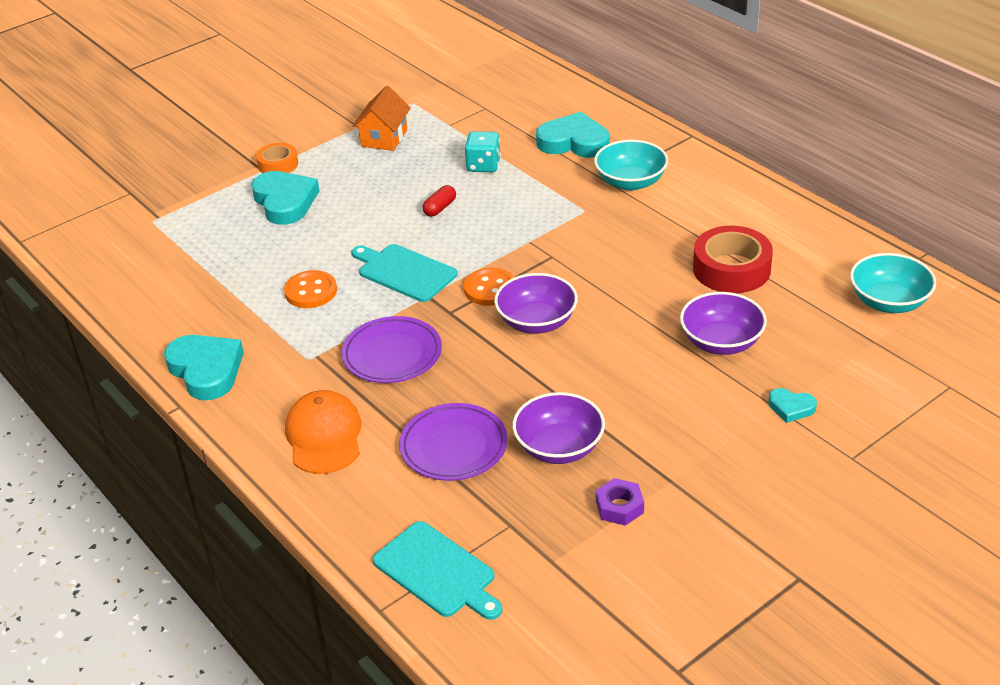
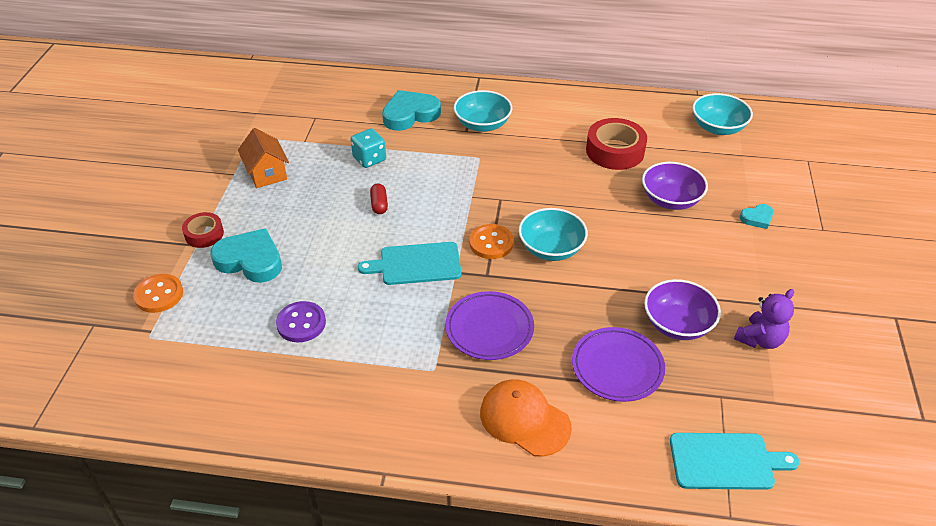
camera: 45 degrees left, 5 degrees up
(206, 370) = (366, 430): turquoise heart -> none
(260, 269) = (301, 323): none -> purple button
(278, 164) = (204, 234): orange tape -> red tape
(311, 291) = (366, 318): orange button -> orange button (159, 294)
(536, 322) = (551, 249): purple bowl -> turquoise bowl
(619, 507) = (760, 339): purple nut -> purple teddy bear

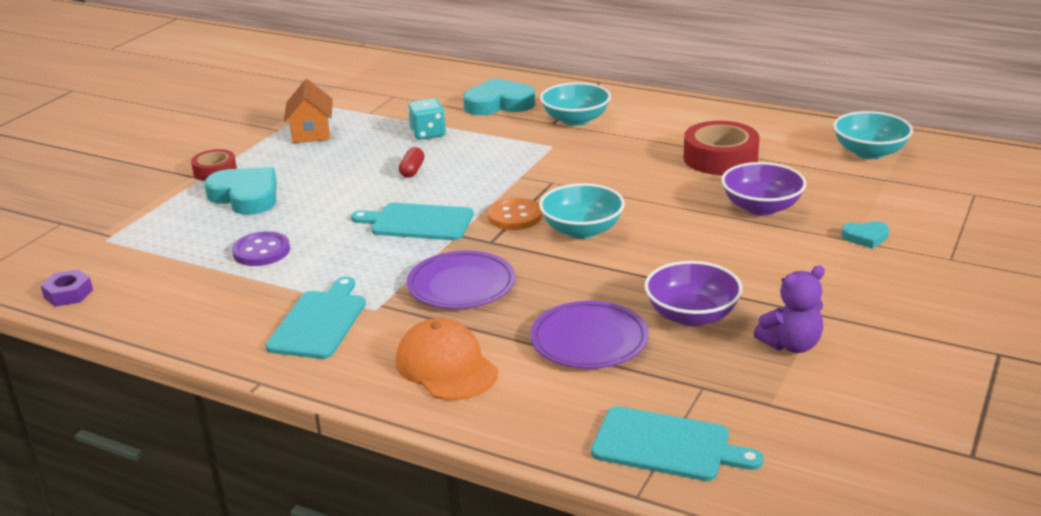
camera: 20 degrees right, 15 degrees down
(153, 410) = (68, 294): none -> purple nut
(159, 294) = (138, 210): orange button -> none
(396, 394) = (319, 322): none -> turquoise cutting board

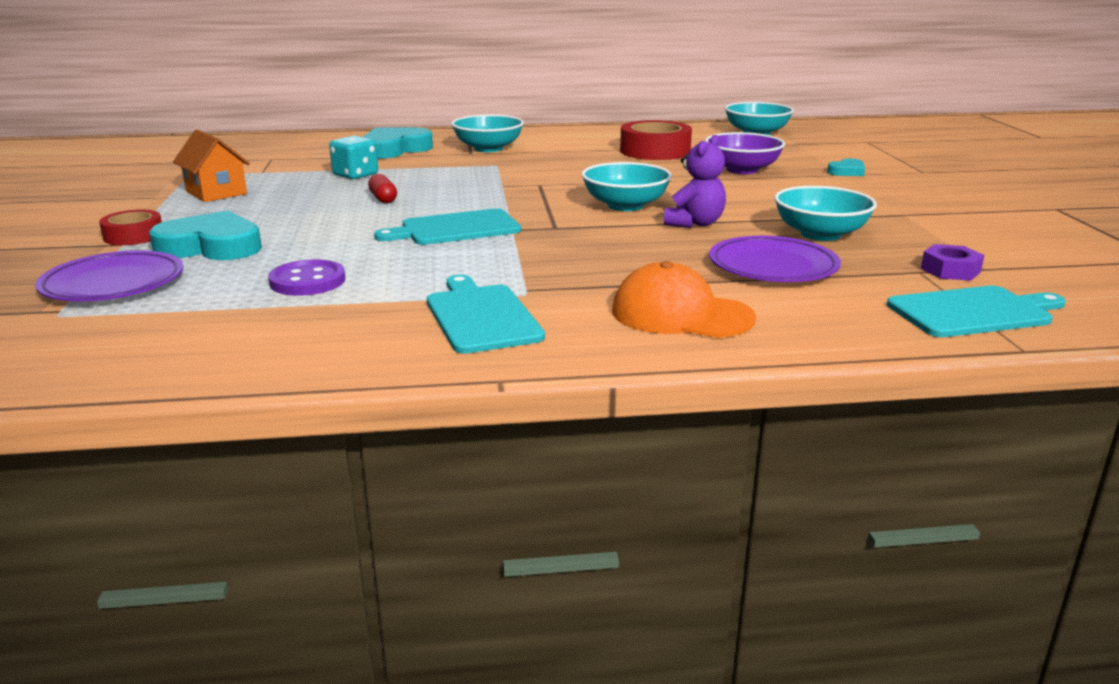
camera: 35 degrees left, 5 degrees down
(68, 294) = (74, 373): purple nut -> purple nut (950, 270)
(461, 285) = (584, 259): purple plate -> purple plate (113, 284)
(515, 216) = (547, 208): orange button -> none
(692, 315) = (820, 234): purple bowl -> turquoise bowl
(791, 345) = (925, 233): purple teddy bear -> purple teddy bear (695, 223)

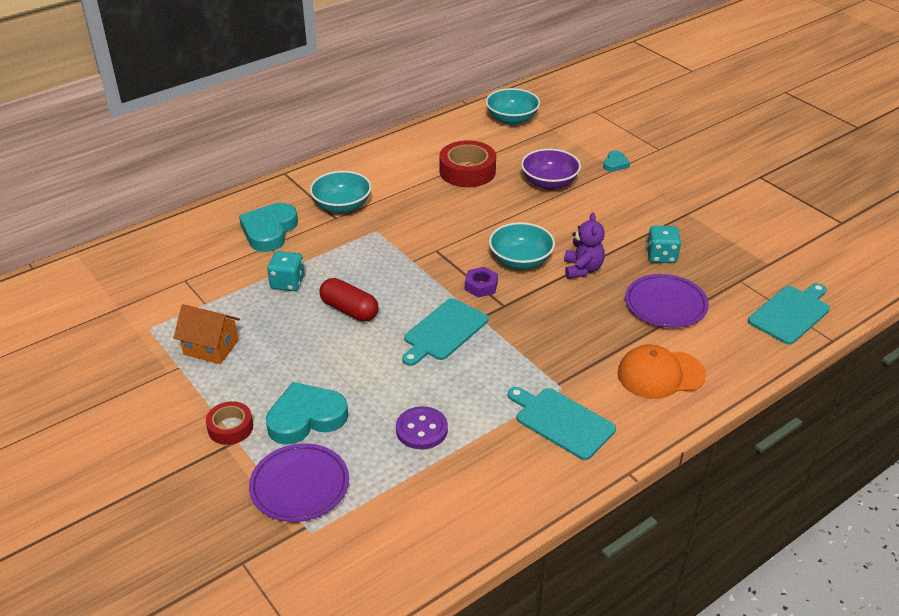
camera: 30 degrees left, 15 degrees up
(383, 199) = (349, 310): red capsule -> red capsule, size x1.64
(820, 234) = (661, 256): turquoise bowl -> turquoise dice
(950, 270) = (754, 273): purple nut -> purple nut (481, 286)

